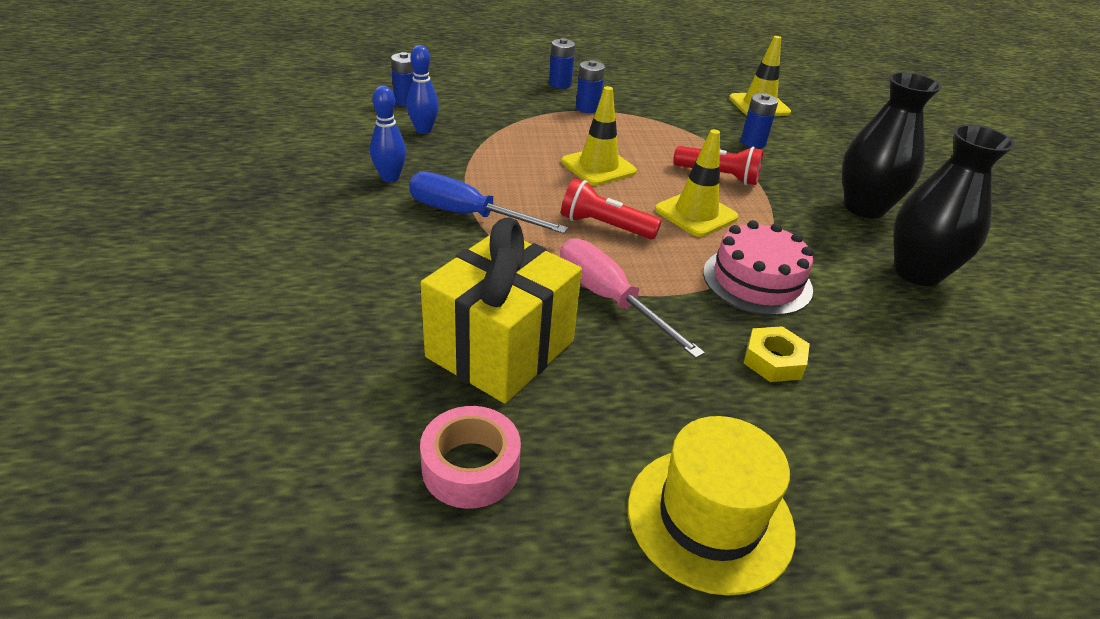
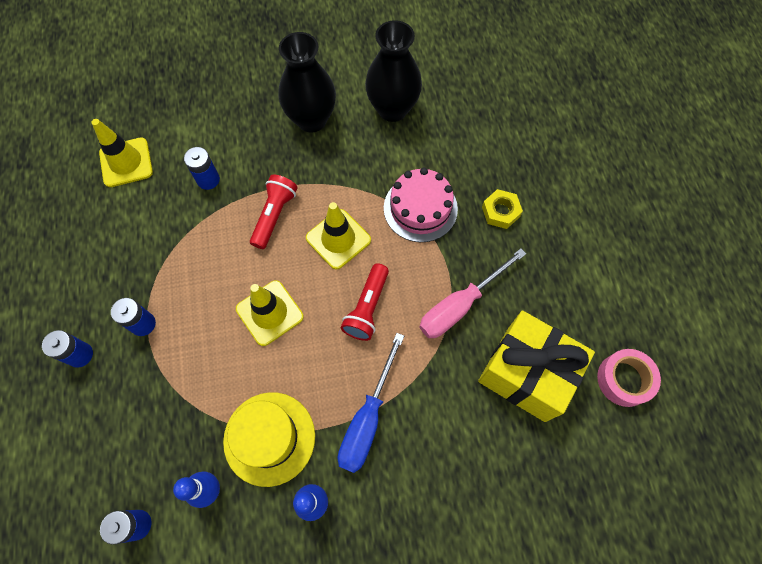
camera: 90 degrees left, 30 degrees up
(710, 518) = (624, 259): yellow hat -> yellow hat (269, 438)

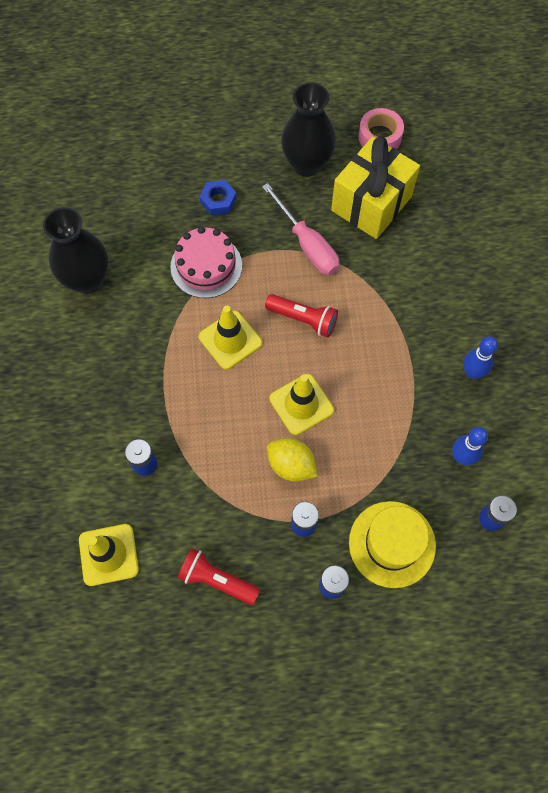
camera: 85 degrees left, 0 degrees up
(204, 308) = (291, 465): none -> yellow lemon
(269, 438) = (419, 406): yellow hat -> yellow hat (392, 544)
(274, 215) = (197, 398): red flashlight -> red flashlight (217, 580)
(311, 120) = (86, 358): black vase -> black vase (306, 164)
(367, 419) = (404, 326): blue screwdriver -> none
(500, 211) = (218, 200): yellow nut -> blue nut

